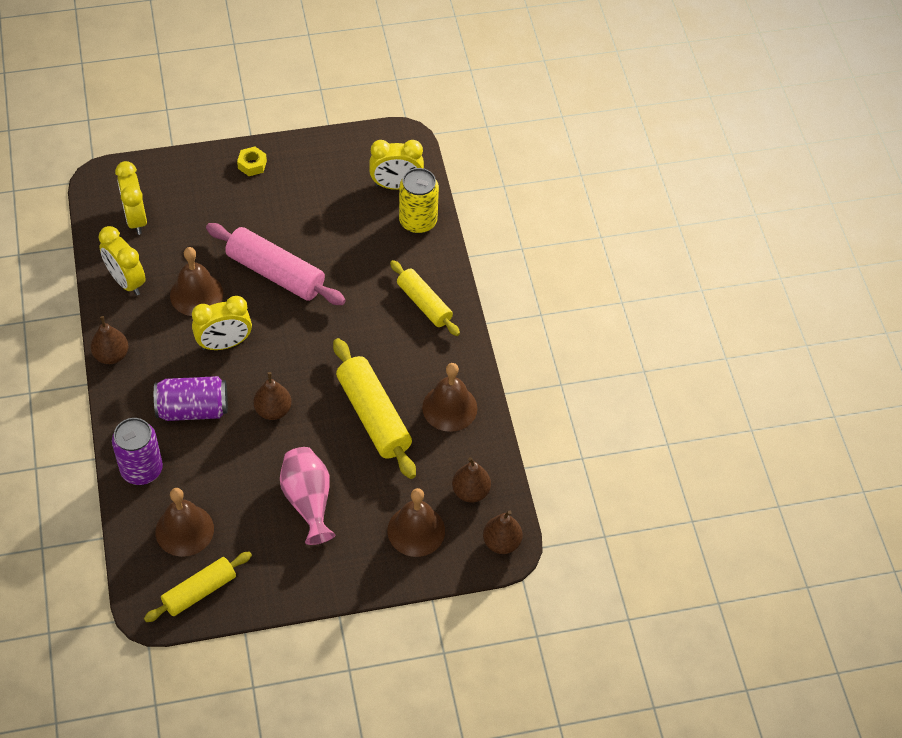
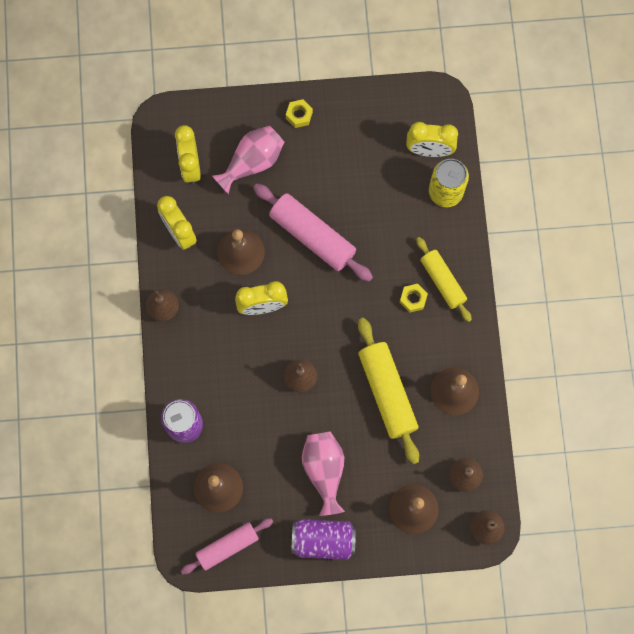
camera: 10 degrees right, 20 degrees up
(193, 409) = (231, 370): purple can -> purple can (323, 540)
(199, 591) = (227, 546): yellow rolling pin -> pink rolling pin
(204, 211) = (252, 162): none -> pink vase
(393, 323) = (413, 299): none -> yellow nut

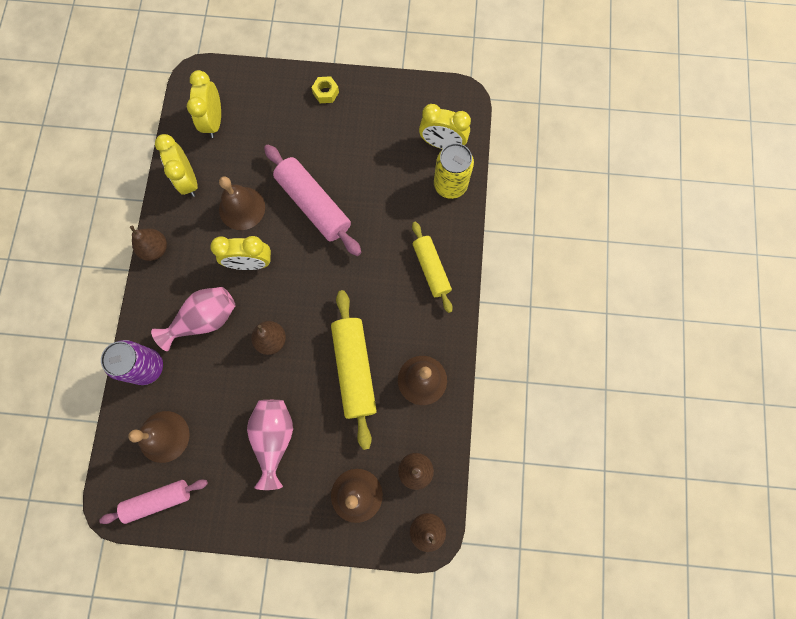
camera: 10 degrees right, 0 degrees up
(252, 162) = (272, 128): pink vase -> pink vase (204, 320)
(323, 540) = (257, 512): purple can -> none
(413, 299) = (398, 281): yellow nut -> none

